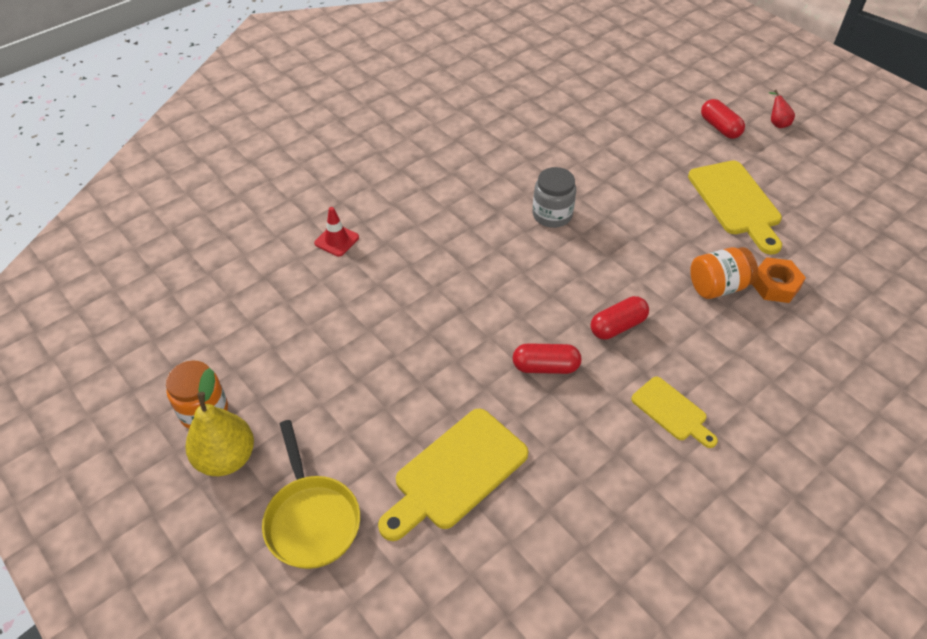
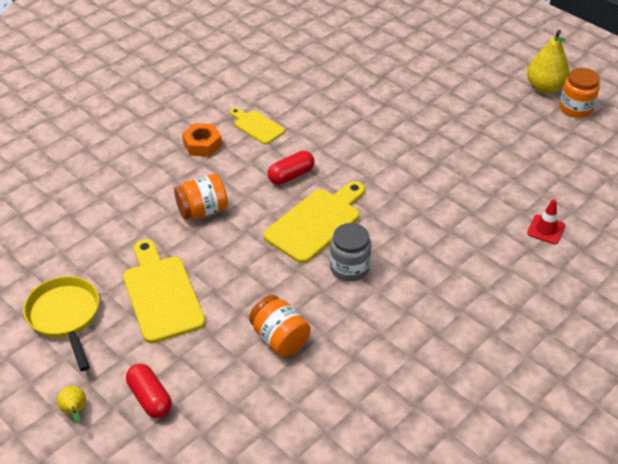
camera: 175 degrees right, 5 degrees down
(311, 519) = (477, 66): yellow pan -> yellow pan (65, 316)
(456, 473) = (398, 89): yellow cutting board -> yellow cutting board (316, 222)
(545, 367) = (346, 146): red capsule -> none
(618, 161) = (280, 338): none -> orange jar
(775, 285) = (152, 215): orange nut -> orange nut (202, 144)
(777, 123) = (75, 411): red pear -> yellow pear

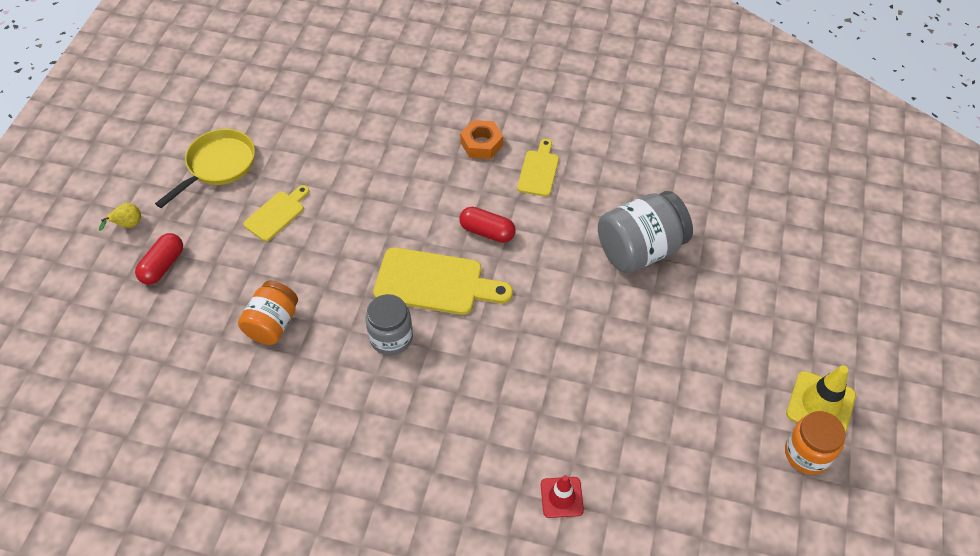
camera: 60 degrees right, 10 degrees up
(161, 294) = (277, 214): yellow cutting board -> yellow cutting board, size x0.58
(203, 210) = (394, 189): orange jar -> none
(370, 108) = (640, 250): none -> grey jar
(544, 87) = (820, 404): yellow pear -> yellow traffic cone

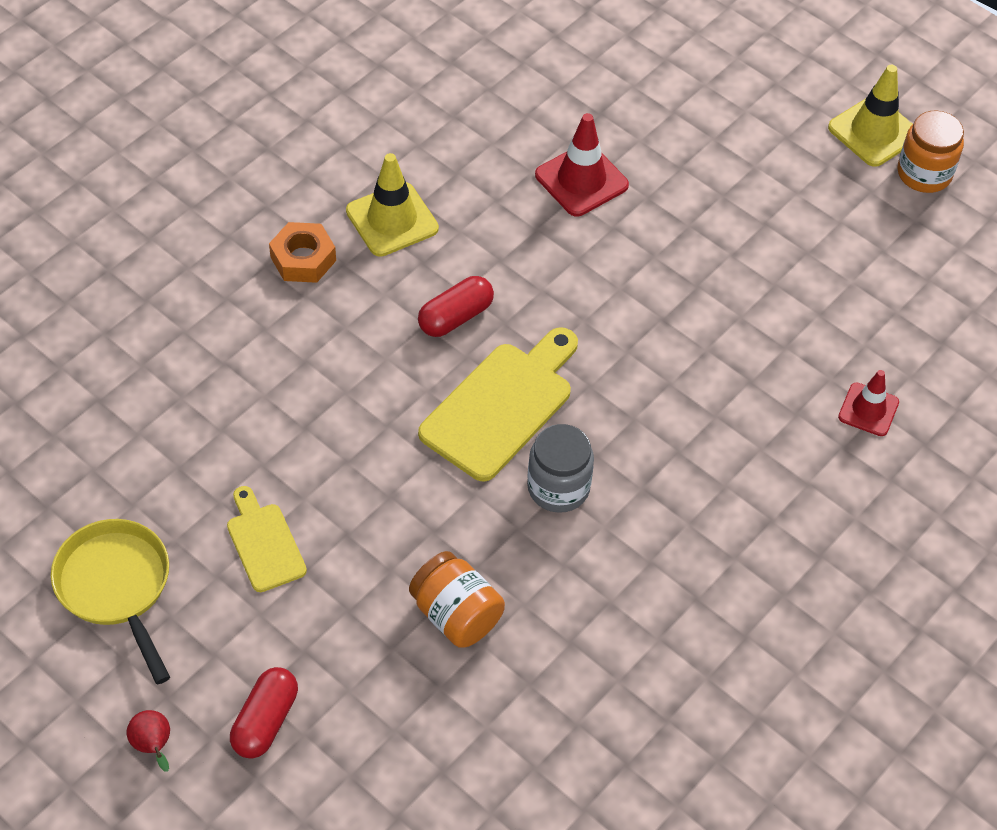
camera: 65 degrees left, 0 degrees up
(128, 225) = (153, 746): yellow pear -> red pear
(163, 265) = (265, 721): red capsule -> red capsule turned 60 degrees clockwise
(539, 171) = (392, 220): yellow cutting board -> yellow traffic cone
(640, 250) = (581, 180): grey jar -> red traffic cone

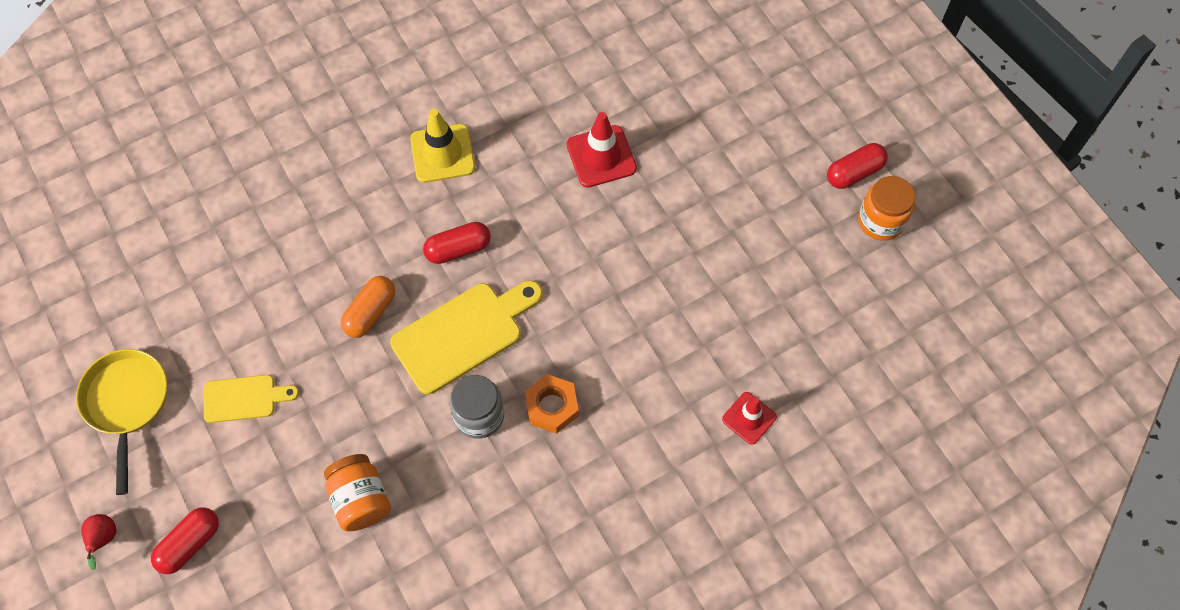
camera: 20 degrees right, 10 degrees up
(264, 543) = (244, 398): yellow cutting board -> yellow cutting board turned 90 degrees clockwise
(303, 259) = (363, 169): orange nut -> orange nut (552, 407)
(379, 411) = (370, 312): none -> orange capsule
(874, 132) = (854, 173): yellow traffic cone -> red capsule

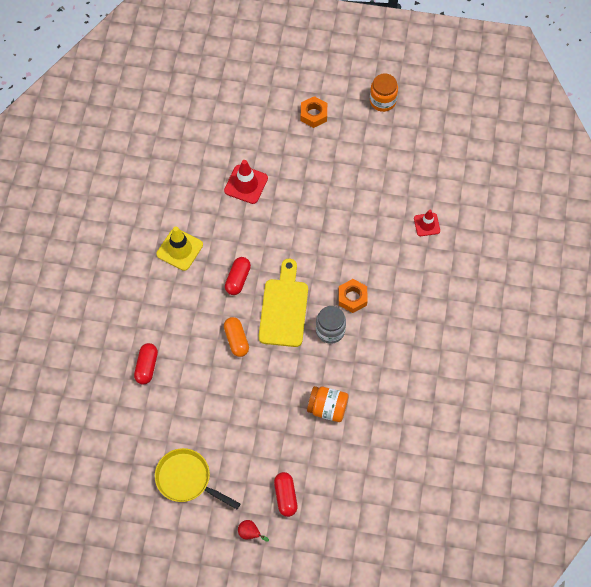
camera: 50 degrees left, 0 degrees up
(244, 398) = (232, 425): yellow cutting board -> none
(777, 156) = (313, 114): none -> orange nut
(854, 173) = (350, 92): red capsule -> red capsule (147, 367)

